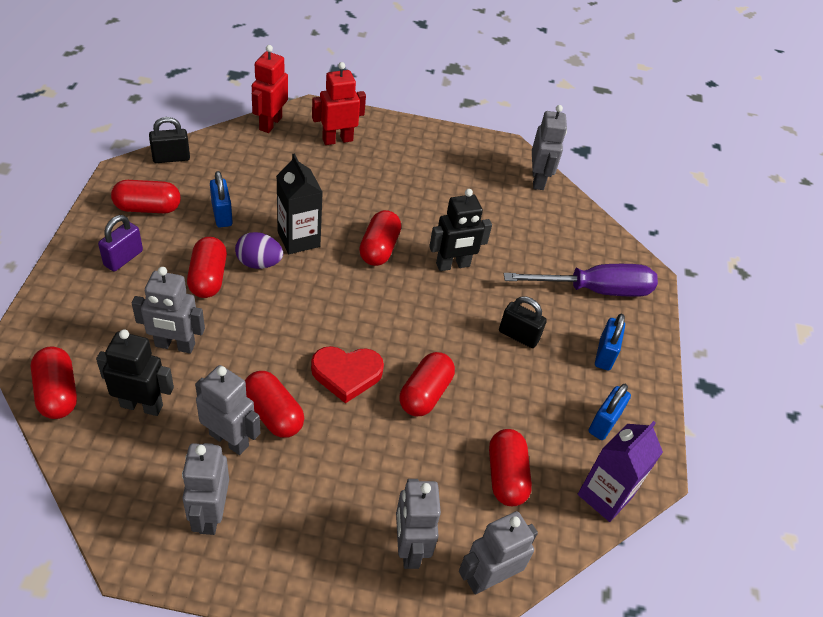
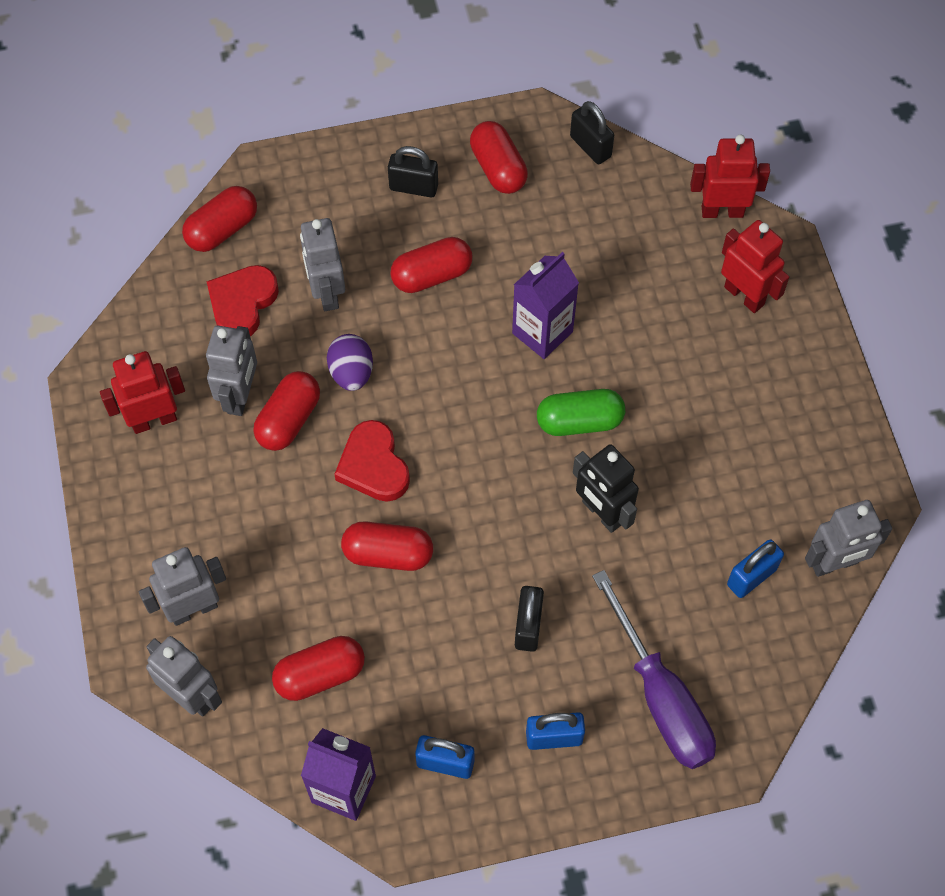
camera: 75 degrees right, 15 degrees up
(123, 258) = (413, 187): purple padlock -> black padlock
(142, 405) = (242, 303): black robot -> red heart
(210, 514) = (154, 420): grey robot -> red robot
(222, 215) = (532, 240): blue padlock -> blue padlock (751, 577)
(259, 263) = (481, 311): purple egg -> purple egg (351, 373)
(298, 239) = (542, 332): black carton -> purple carton
(379, 248) = (579, 421): red capsule -> green capsule

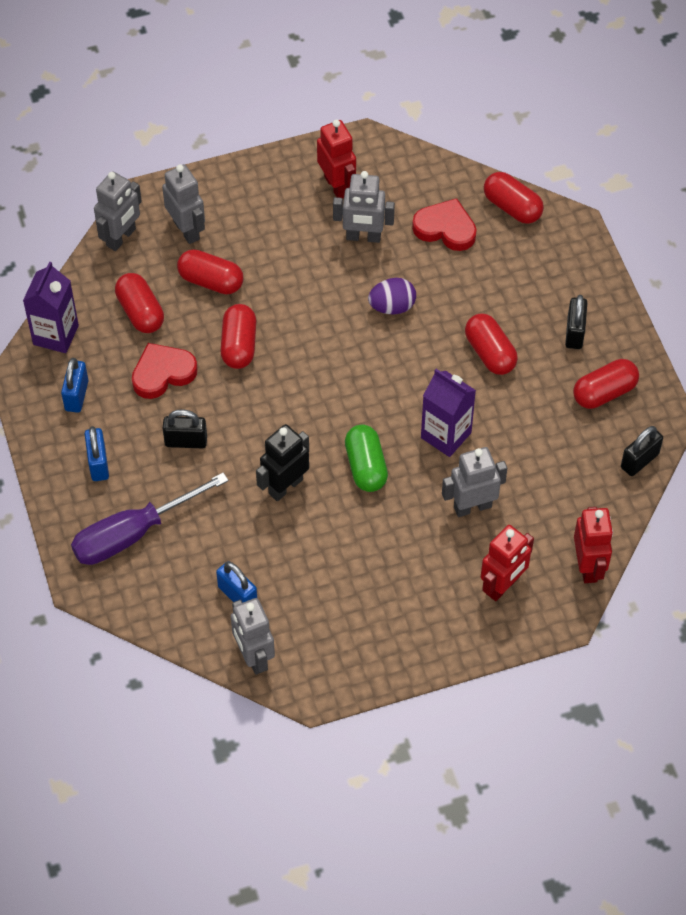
camera: 85 degrees right, 5 degrees down
(289, 420) = (346, 270): red capsule -> red capsule (211, 281)
(326, 292) = (463, 283): grey robot -> grey robot (472, 506)
(373, 465) = (312, 329): red heart -> red heart (163, 373)

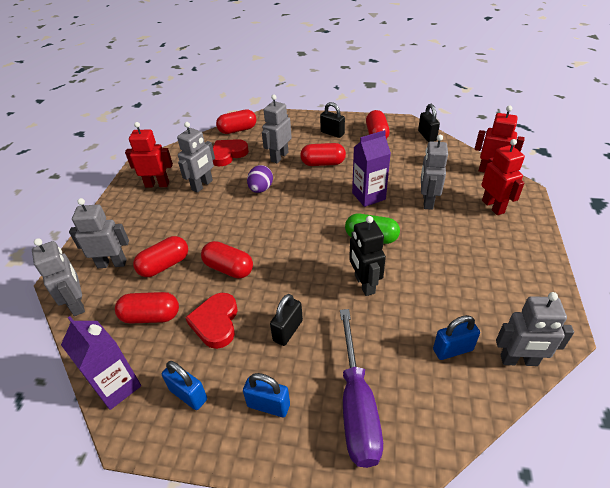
camera: 60 degrees left, 15 degrees down
(475, 293) = (279, 157): none -> grey robot

